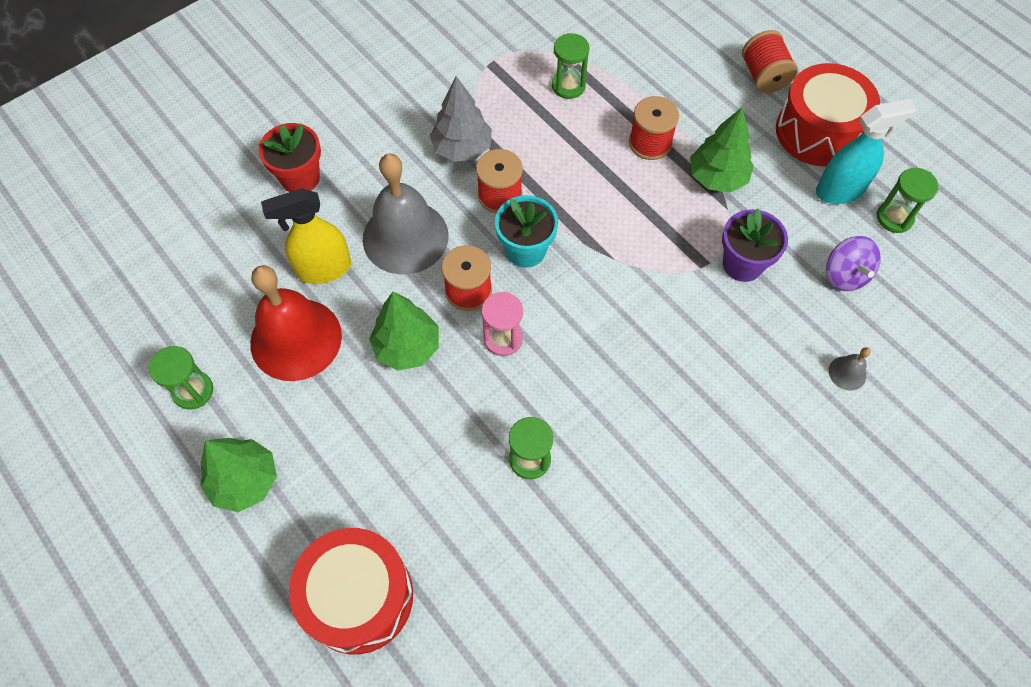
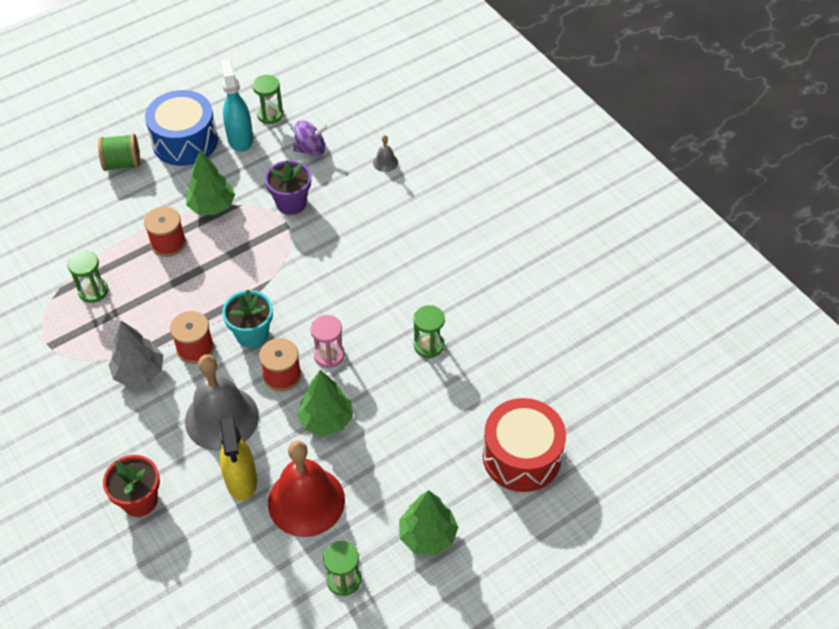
camera: 85 degrees left, 10 degrees down
(764, 76) = (122, 163): red spool -> green spool
(818, 132) = (185, 141): red drum -> blue drum

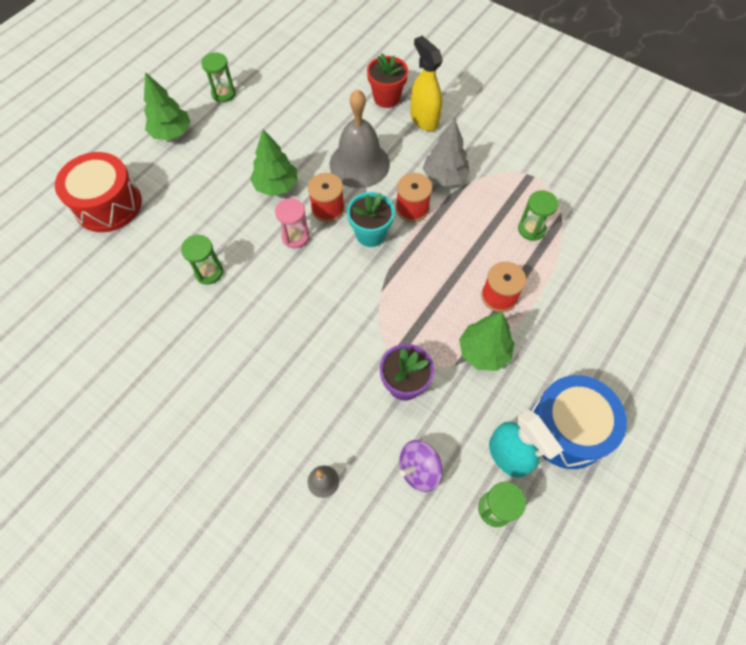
camera: 160 degrees right, 10 degrees up
(122, 163) = (610, 373): green spool -> none
(241, 480) = (322, 128): yellow spray bottle -> yellow spray bottle (424, 119)
(306, 501) = (268, 129): red bell -> none

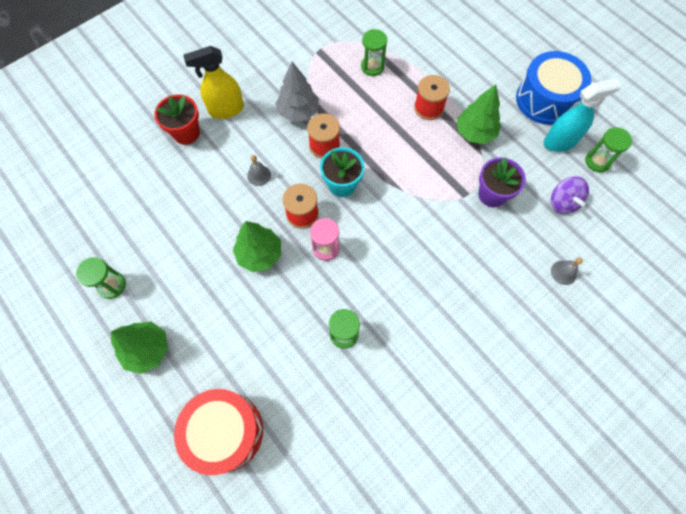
camera: 75 degrees left, 5 degrees up
(359, 164) = (259, 175): grey bell -> grey bell, size x0.40

